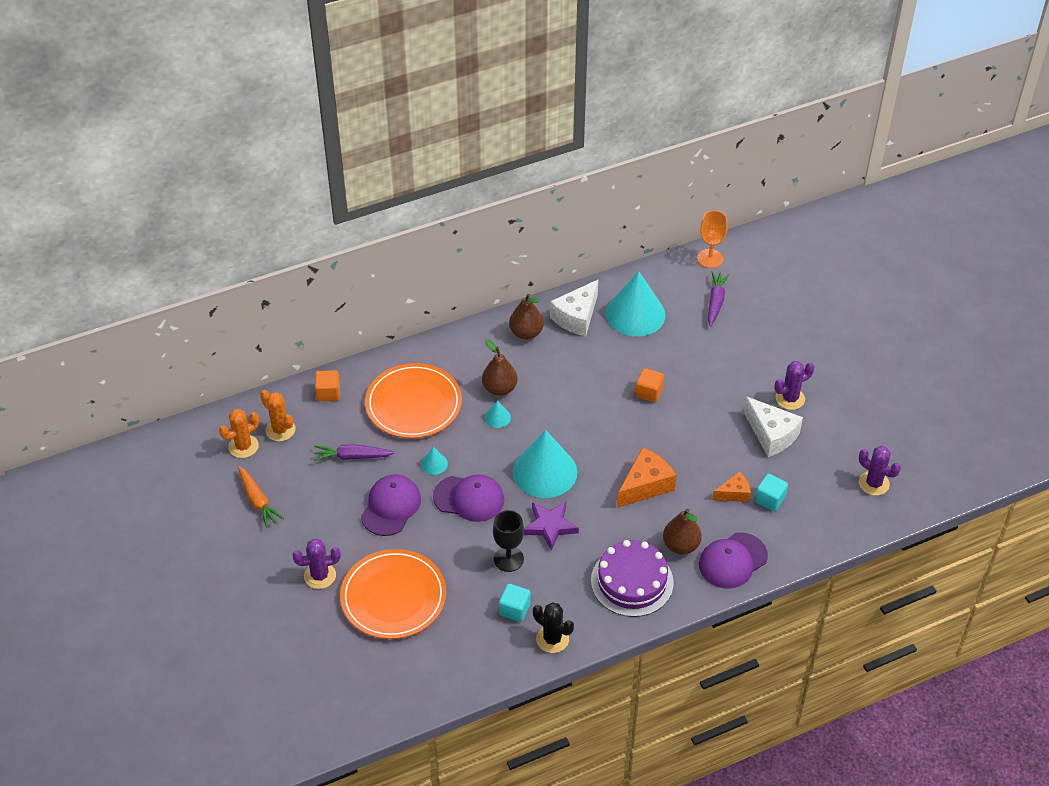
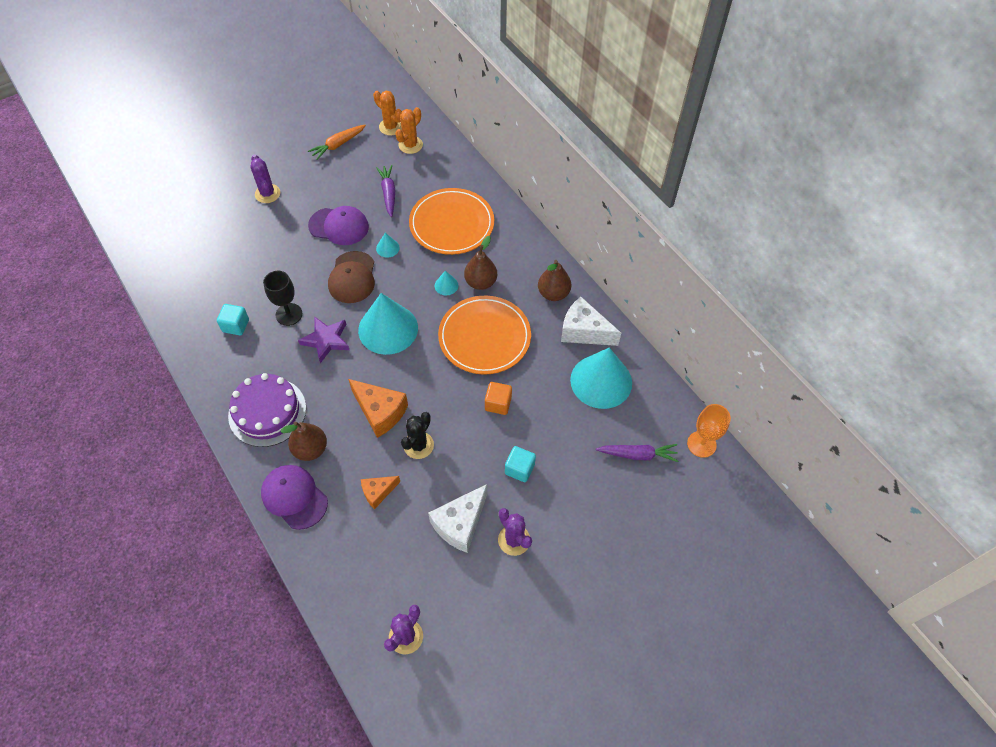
camera: 80 degrees right, 10 degrees up
(328, 393) = (454, 167): orange cube -> none
(393, 597) = (248, 242): orange plate -> orange plate (484, 337)
(469, 498) = (352, 277): purple cap -> brown cap
(552, 639) = (205, 357): black cactus -> black cactus (418, 445)
(734, 493) = (378, 492): orange cheese -> orange cheese turned 90 degrees clockwise
(770, 499) = (373, 527): turquoise cube -> turquoise cube (519, 469)

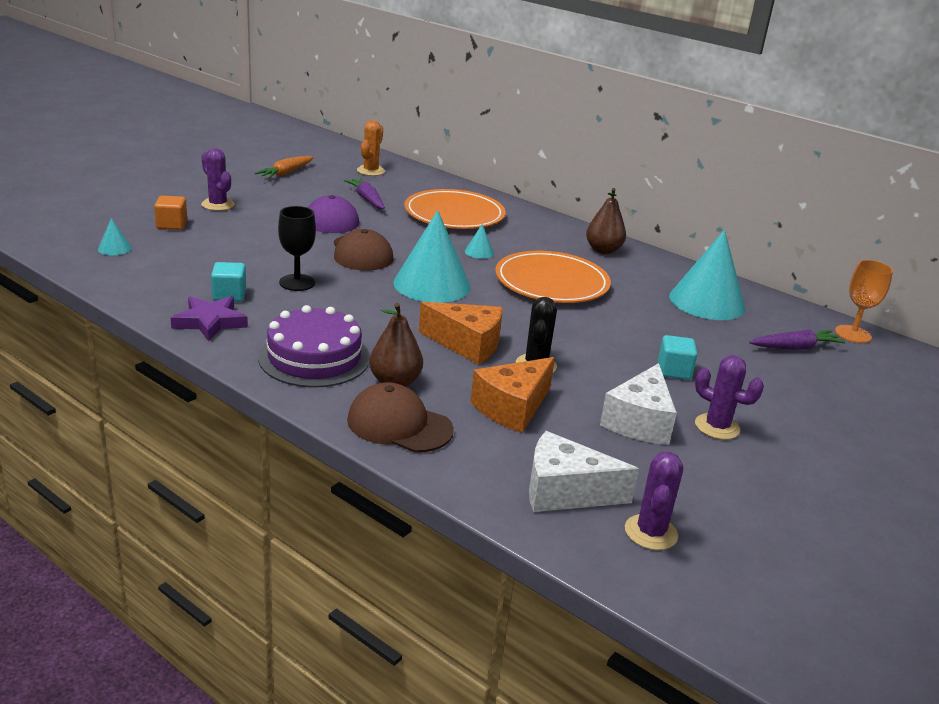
camera: 20 degrees left, 30 degrees down
(294, 497) = (399, 425): purple cap -> brown cap
(326, 340) = (359, 298): purple star -> purple star (210, 322)
(378, 492) = (512, 408): orange cheese -> orange cheese, size x1.68
(387, 248) = (391, 232): turquoise cone -> turquoise cone (114, 248)
(391, 127) = (340, 161): orange cactus -> none
(480, 282) = (517, 248): brown pear -> none
(498, 403) = (606, 326): orange cube -> orange cube (171, 225)
(584, 331) = (658, 271): white cheese -> white cheese (565, 492)

